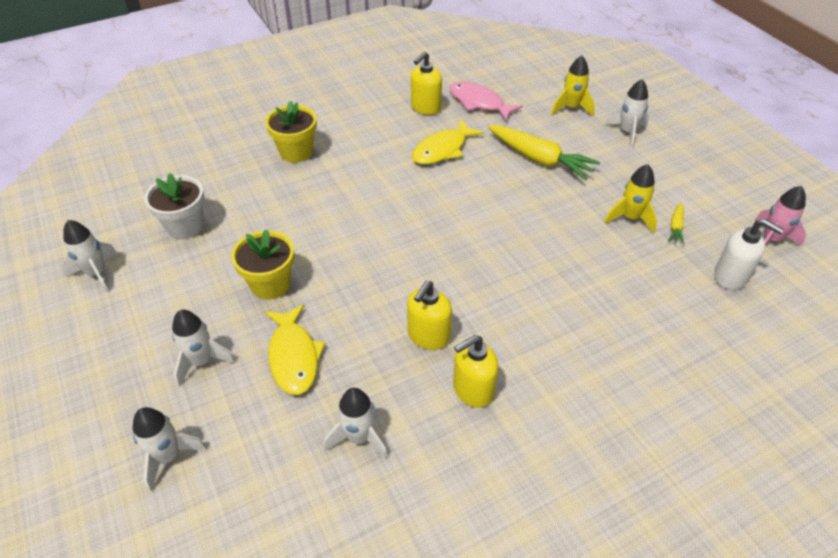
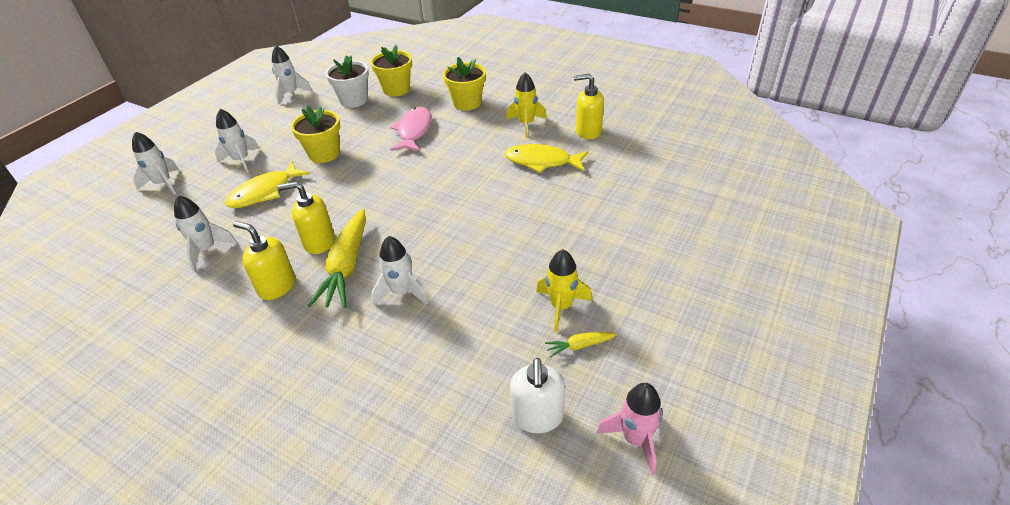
camera: 60 degrees right, 5 degrees down
(205, 187) = (396, 89): none -> yellow flower pot
(479, 103) = (630, 153): pink fish -> pink fish (414, 131)
(539, 159) = (588, 217): yellow carrot -> yellow carrot (346, 266)
(571, 108) = (694, 207): yellow rocket -> yellow rocket (526, 124)
(627, 132) = (701, 258): white rocket -> white rocket (402, 292)

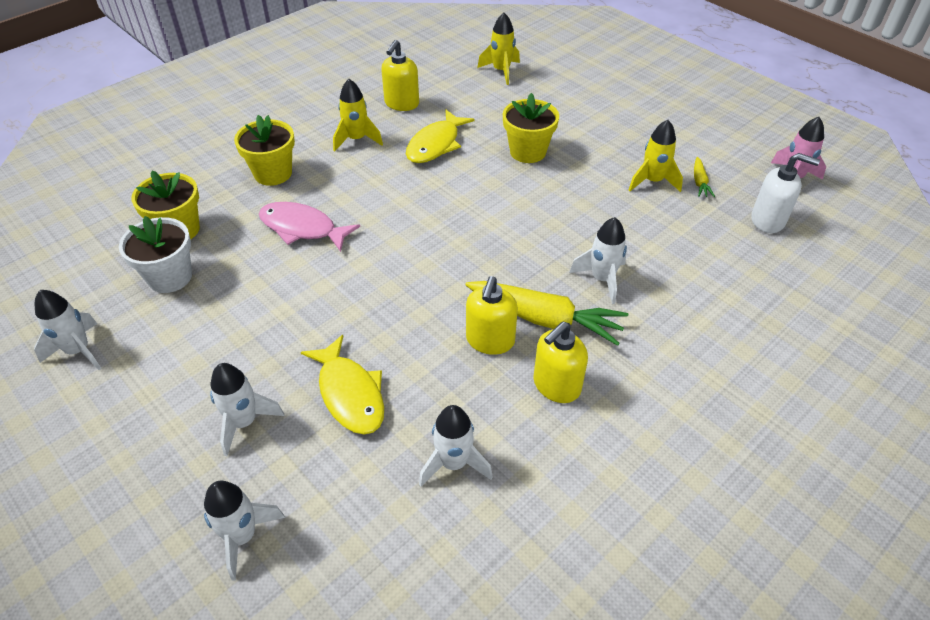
camera: 75 degrees left, 5 degrees up
(324, 154) = (295, 321): yellow flower pot -> yellow flower pot (528, 152)
(682, 171) = (501, 71): none -> yellow rocket

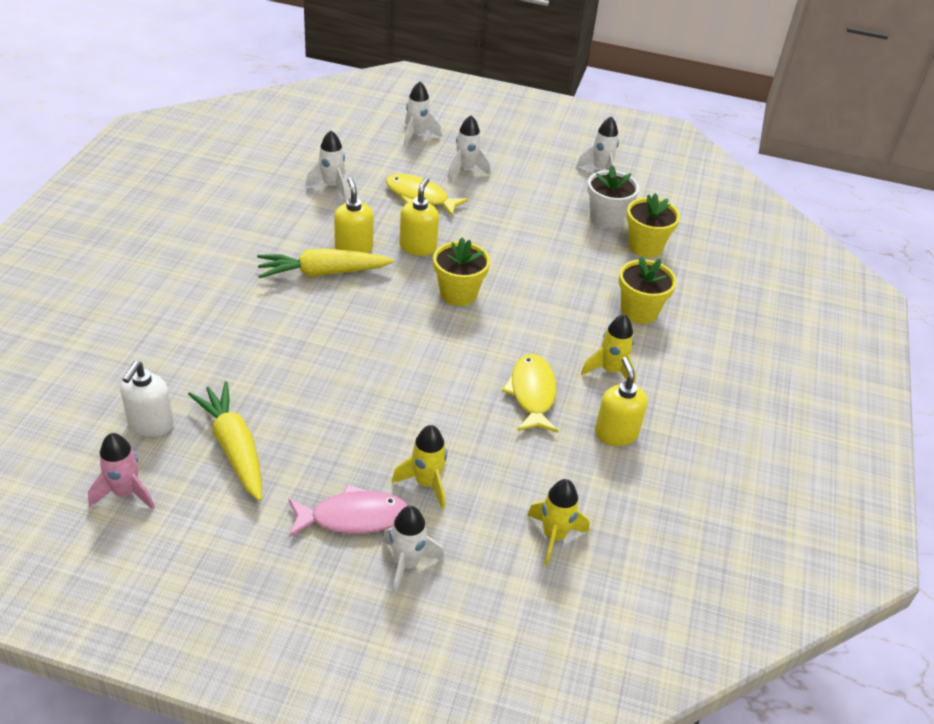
camera: 145 degrees right, 5 degrees down
(302, 228) = (560, 276): pink fish -> pink fish (353, 517)
(528, 152) = (435, 420): yellow flower pot -> yellow flower pot (458, 293)
(556, 385) = (292, 237): yellow soap dispenser -> yellow soap dispenser (418, 247)
(602, 279) = (293, 315): white rocket -> white rocket (407, 564)
(652, 181) = (285, 430): yellow rocket -> yellow rocket (426, 483)
(699, 182) = (234, 447): yellow carrot -> yellow carrot, size x2.21
(768, 220) = (150, 424): white soap dispenser -> white soap dispenser turned 60 degrees counterclockwise

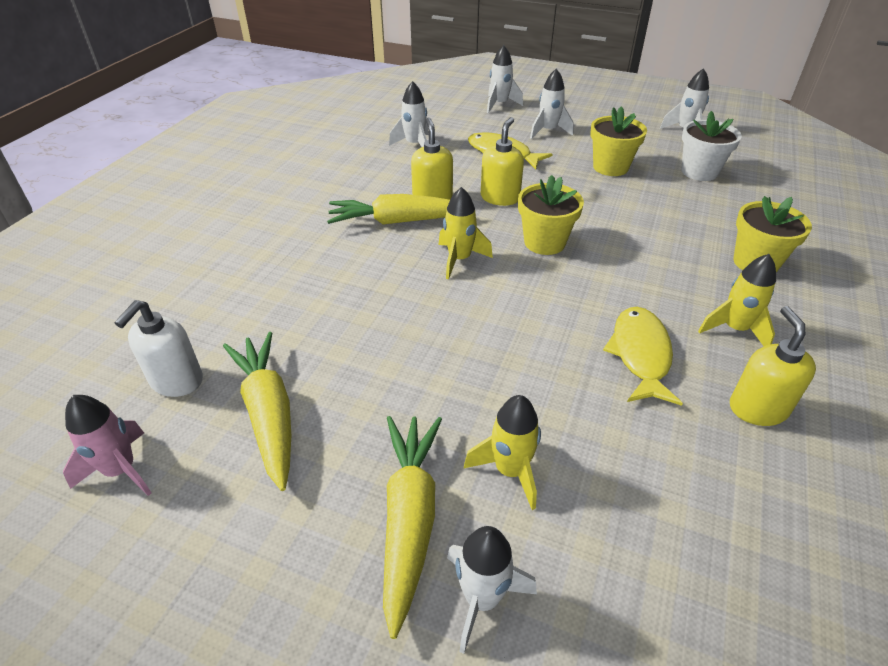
camera: 10 degrees right, 0 degrees up
(353, 517) = (409, 518): pink fish -> yellow carrot
(554, 536) = (696, 562): yellow rocket -> yellow rocket (459, 259)
(645, 246) = (747, 198): yellow flower pot -> yellow flower pot (610, 167)

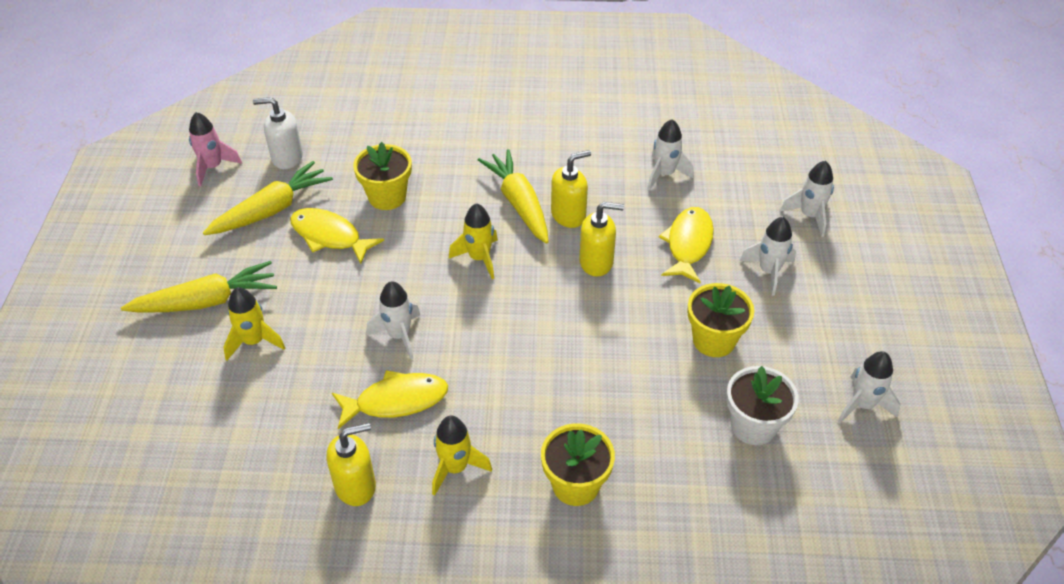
camera: 70 degrees right, 5 degrees up
(357, 364) = (330, 236): none -> yellow fish
(482, 598) = (159, 348): white rocket -> white rocket (399, 335)
(544, 242) = (533, 310): yellow flower pot -> yellow flower pot (387, 197)

